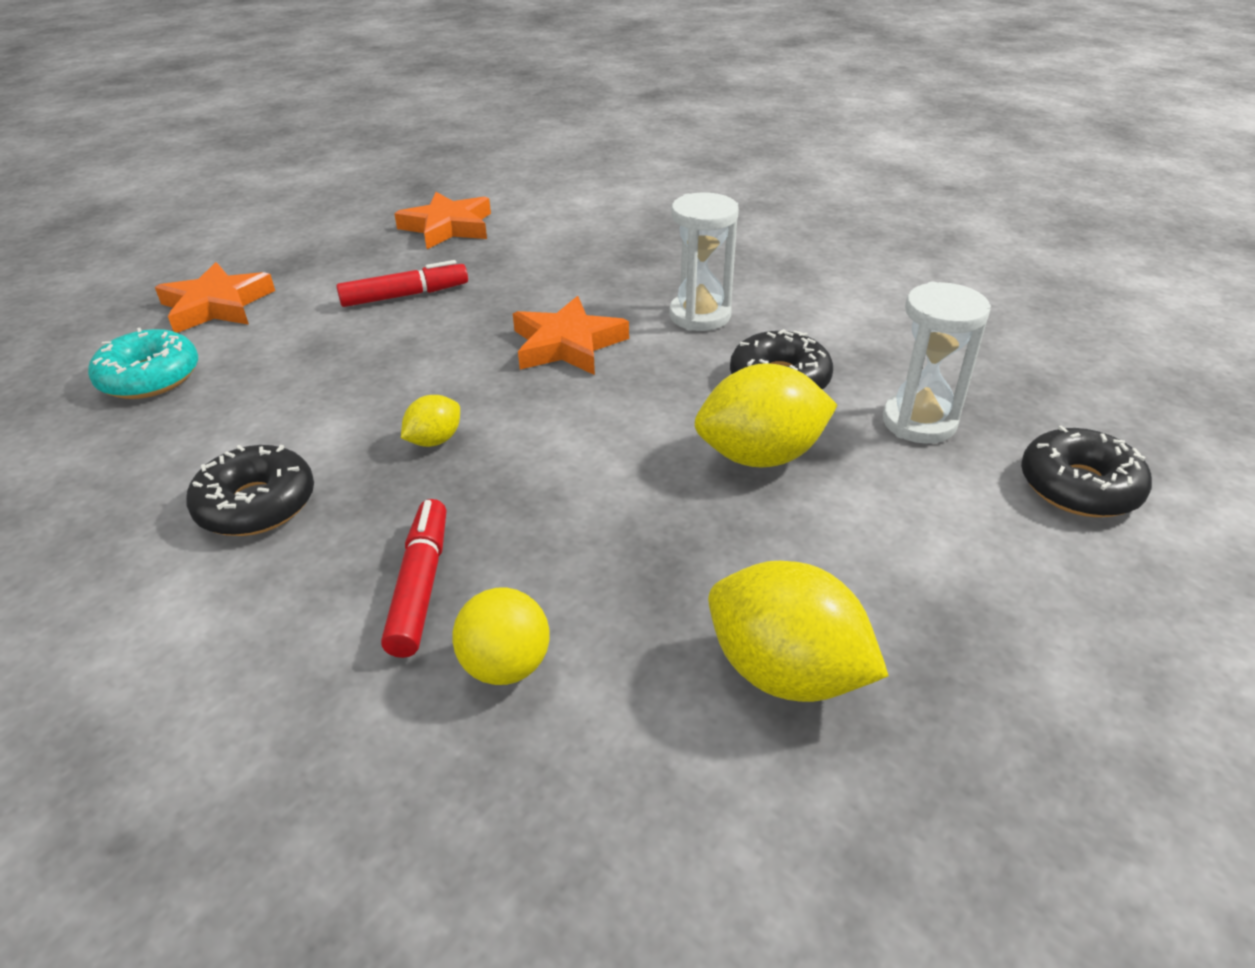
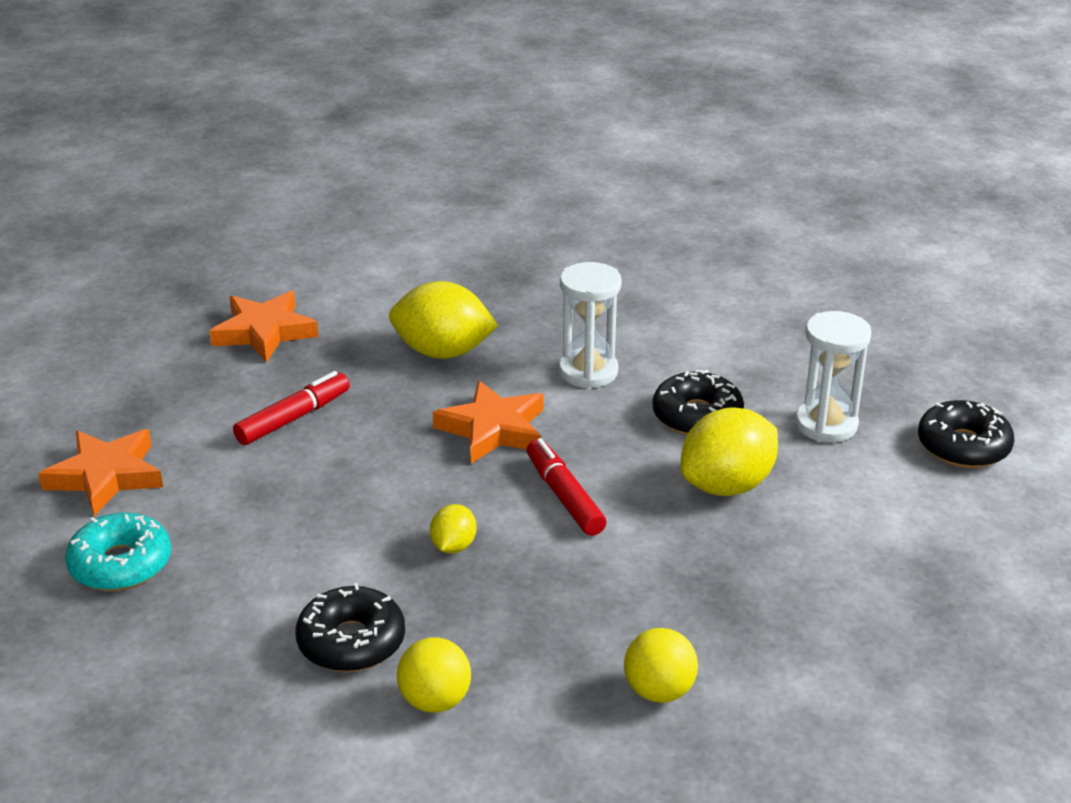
camera: 25 degrees left, 5 degrees down
(270, 593) = (435, 701): none -> yellow ball
(420, 585) = (548, 659): red marker -> red marker (564, 496)
(785, 673) = (848, 634): yellow lemon -> yellow lemon (443, 352)

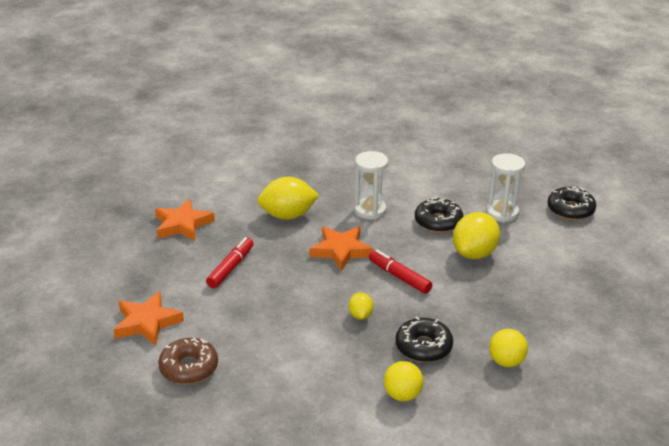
camera: 20 degrees left, 0 degrees up
(120, 564) = (189, 368): turquoise donut -> brown donut
(351, 642) = (340, 376): black donut -> black donut (423, 347)

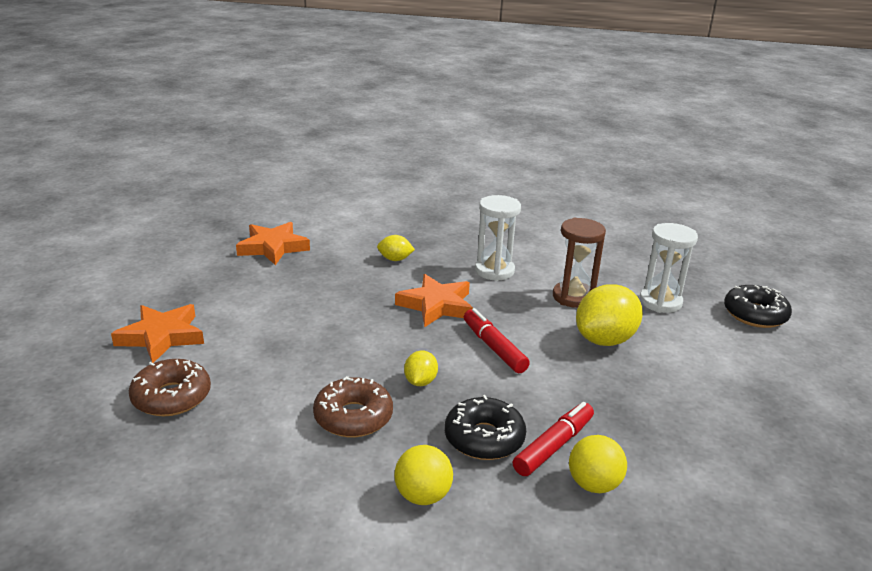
camera: 15 degrees right, 5 degrees down
(231, 268) = (296, 299): red marker -> red marker (554, 446)
(288, 215) = (395, 259): yellow lemon -> yellow lemon, size x0.51
(328, 352) = (353, 417): none -> brown donut
(438, 222) = (573, 297): black donut -> brown hourglass

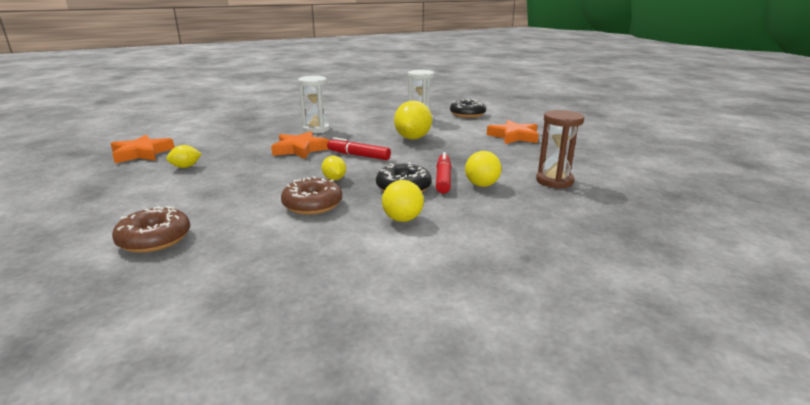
camera: 35 degrees left, 5 degrees down
(161, 337) = (100, 215): orange star -> orange star (514, 136)
(395, 259) = (245, 139): yellow lemon -> yellow lemon (186, 167)
(573, 297) = (374, 128): brown hourglass -> brown hourglass (554, 181)

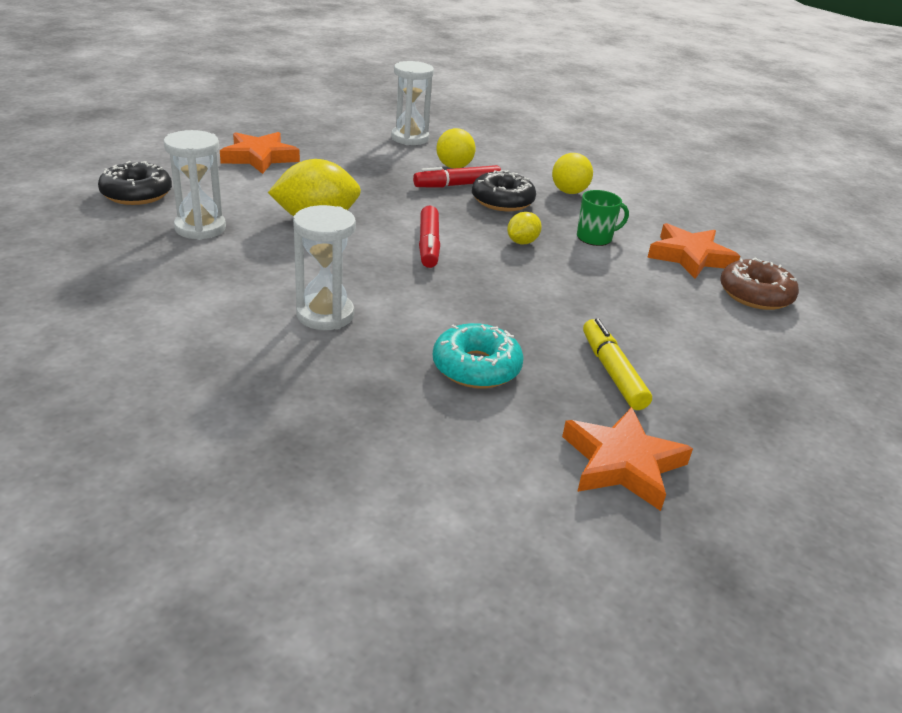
camera: 120 degrees left, 10 degrees up
(186, 167) = (612, 372): yellow lemon -> yellow marker
(239, 144) = (476, 367): none -> turquoise donut
(300, 149) = (445, 297): orange star -> orange star (690, 256)
(312, 204) = (595, 238): brown donut -> green mug
(554, 181) = (410, 138): brown hourglass -> white hourglass

